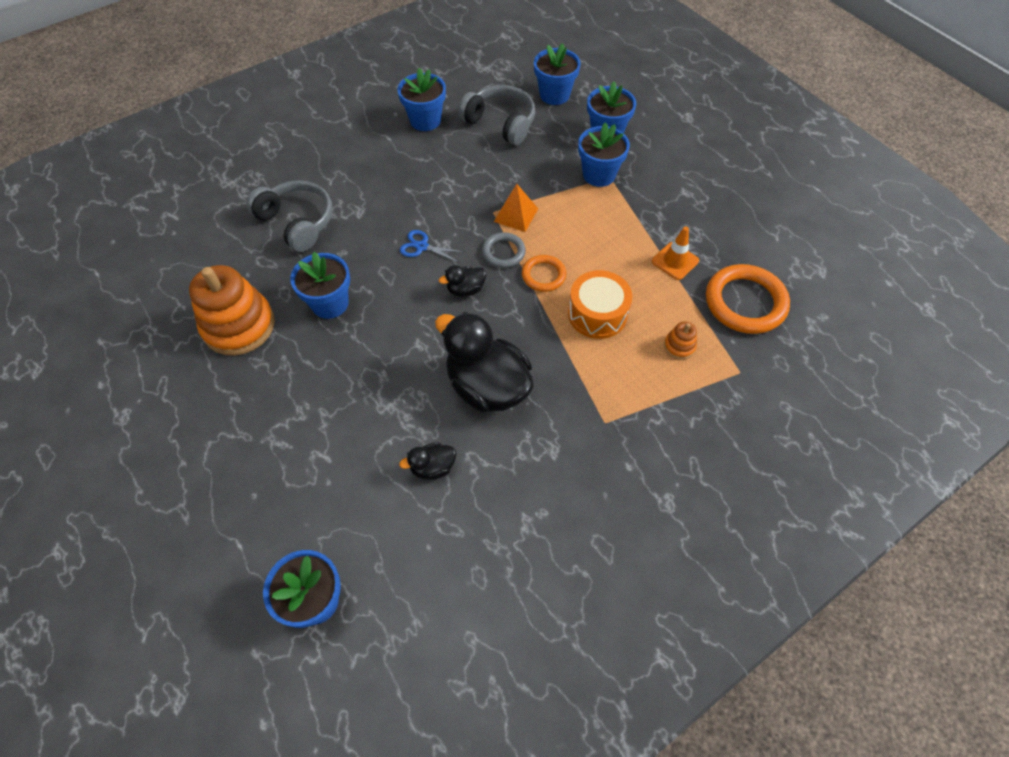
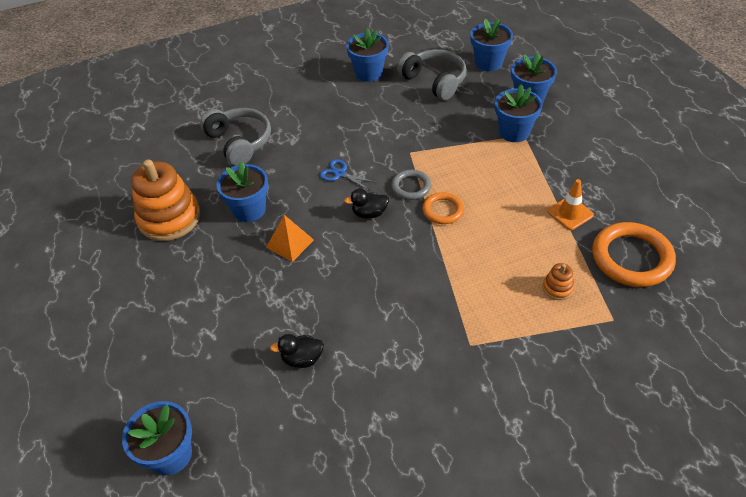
camera: 15 degrees right, 10 degrees down
(487, 386) = (368, 297): black duck -> none
(516, 215) = (430, 157): orange pyramid -> orange pyramid (290, 243)
(597, 314) = (485, 249): orange drum -> none

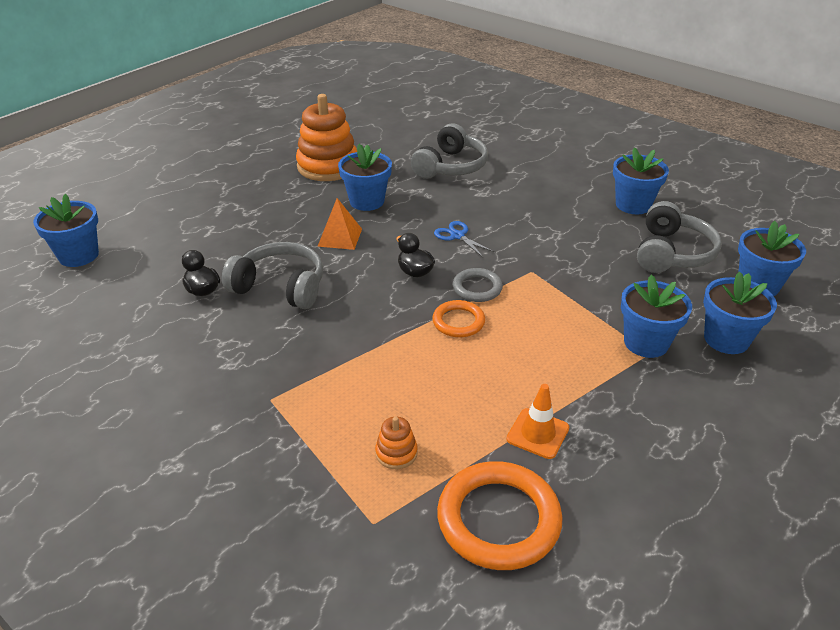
camera: 60 degrees right, 10 degrees down
(334, 302) = (280, 287): none -> grey headphones
(340, 174) = (457, 236): blue scissors -> blue scissors turned 45 degrees counterclockwise

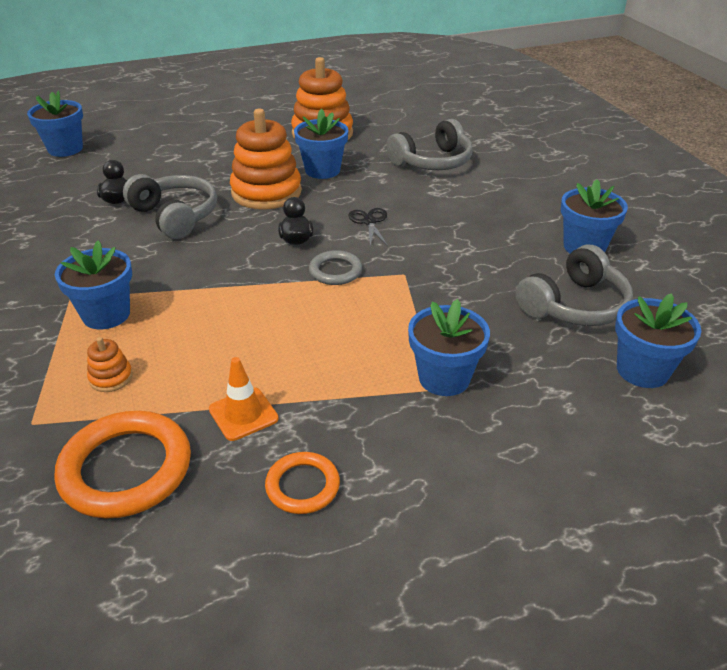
camera: 30 degrees right, 0 degrees up
(340, 237) = (266, 192): orange pyramid -> orange stacking toy
(457, 236) = (369, 222): blue scissors -> black scissors
(458, 322) = (285, 293): orange ring -> orange ring (302, 486)
(726, 339) = (538, 409): blue flower pot -> blue flower pot (106, 314)

